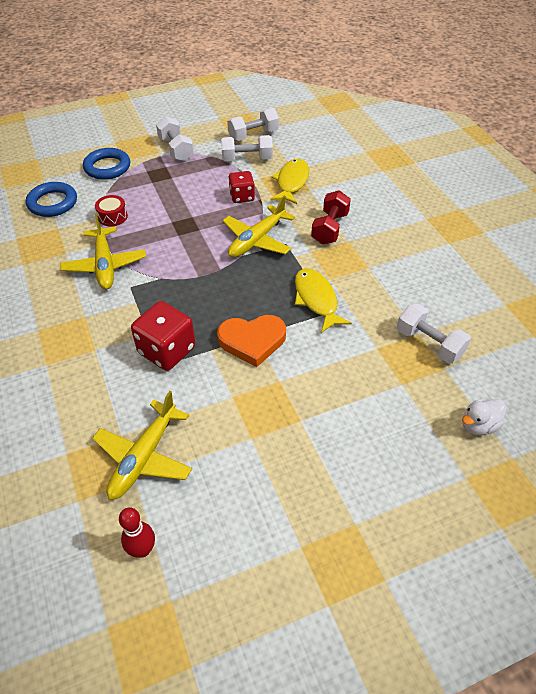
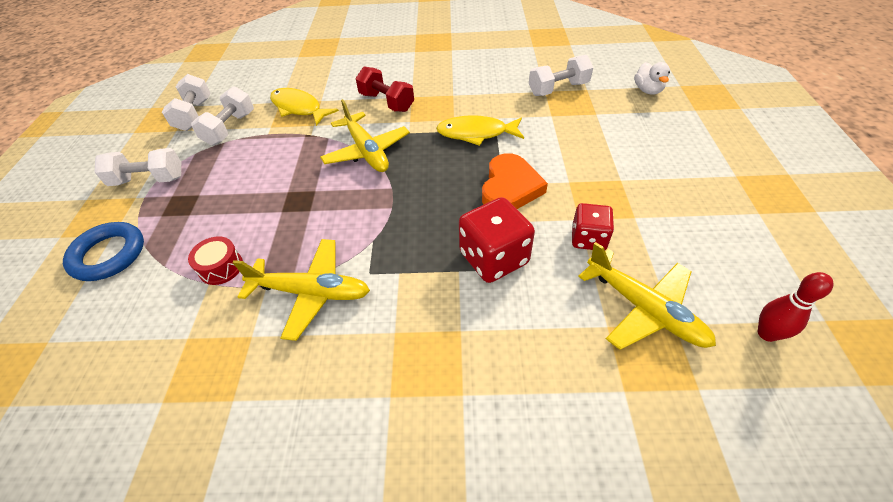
camera: 65 degrees left, 0 degrees up
(52, 203) = (122, 336): blue ring -> none
(242, 197) = (289, 146): red dice -> red dice (588, 239)

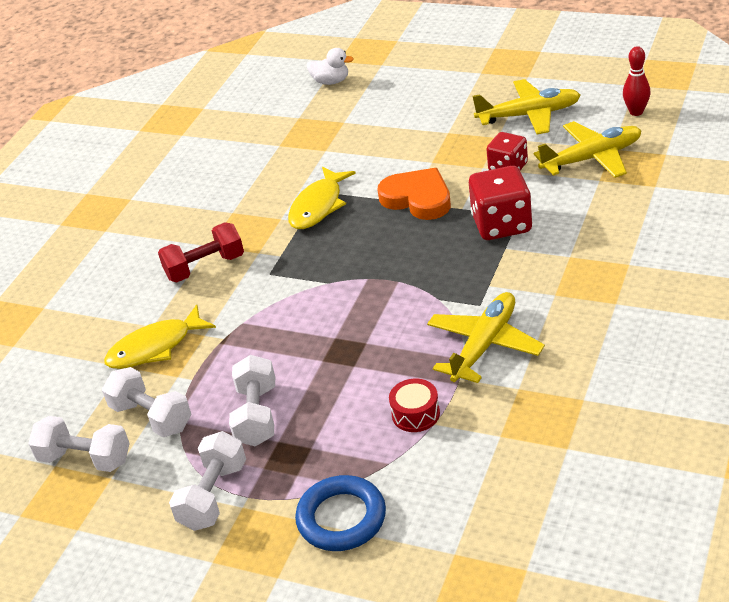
camera: 65 degrees left, 10 degrees down
(367, 151) = (292, 292): yellow plane -> yellow plane (529, 115)
(558, 89) = (283, 135): white dumbbell -> white dumbbell (257, 415)

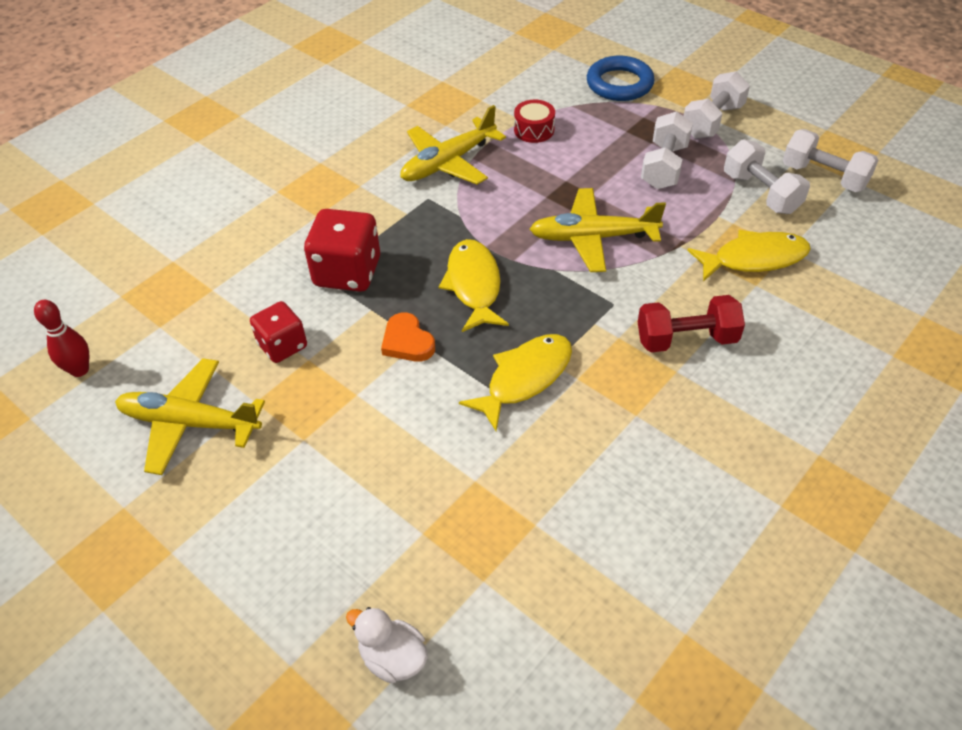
camera: 165 degrees left, 10 degrees up
(390, 249) = (474, 285): none -> yellow fish
(417, 198) = (407, 342): orange heart -> orange heart, size x0.63
(592, 158) = (191, 320): yellow plane -> yellow plane (593, 238)

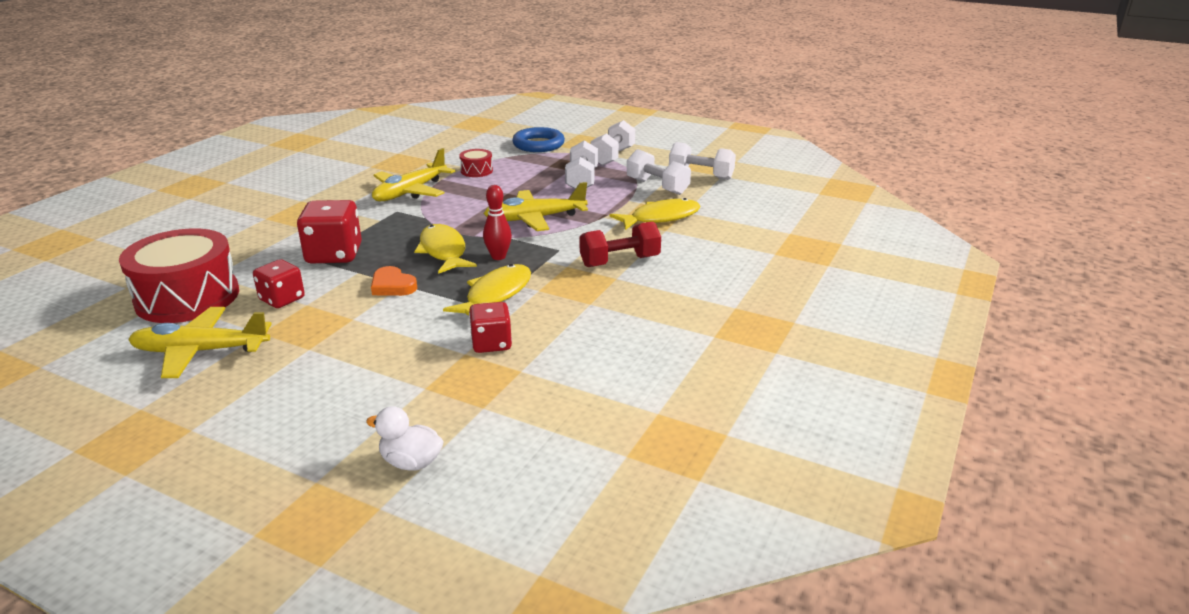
camera: 15 degrees left, 20 degrees down
(80, 370) = (89, 333): red bowling pin -> red bowling pin (498, 257)
(183, 325) = (187, 297): none -> red drum
(508, 469) = (491, 343): none -> red dice

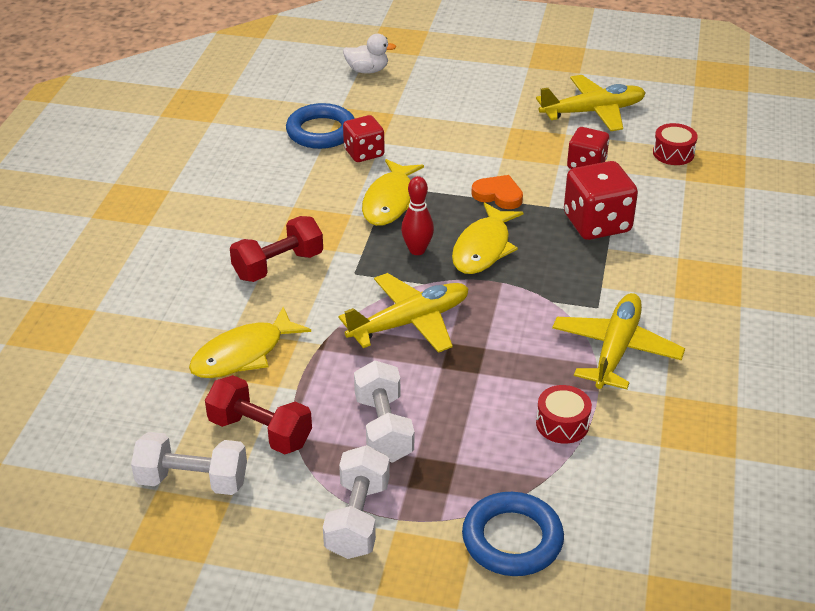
camera: 165 degrees right, 10 degrees up
(187, 297) = (673, 153): red drum -> red drum, size x0.44
(443, 251) = (483, 248): yellow fish -> yellow fish turned 60 degrees clockwise
(525, 376) = (321, 131): none -> blue ring
(657, 187) = (260, 432): white dumbbell -> red dumbbell

